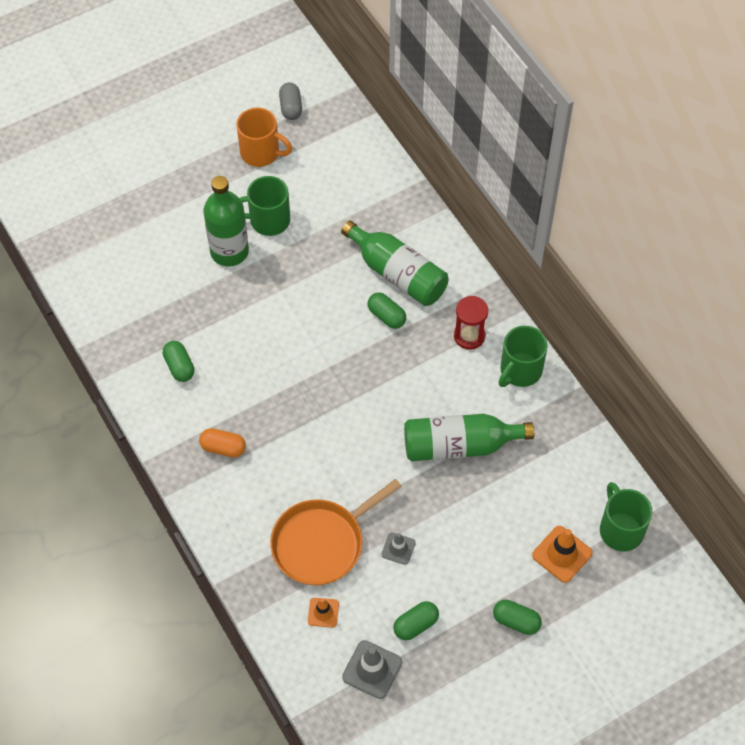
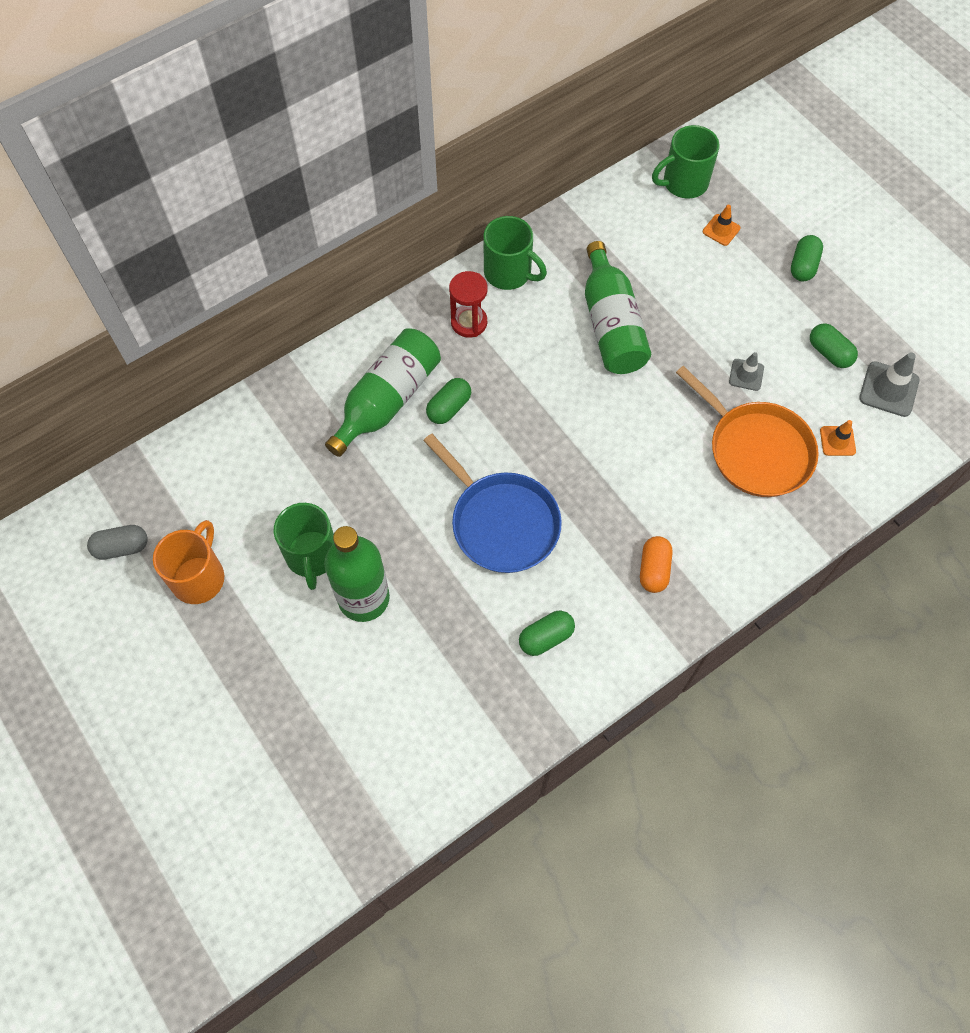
camera: 95 degrees left, 5 degrees up
(279, 345) = (501, 522): none -> blue pan
(562, 554) = (721, 230): orange traffic cone -> orange traffic cone, size x0.62

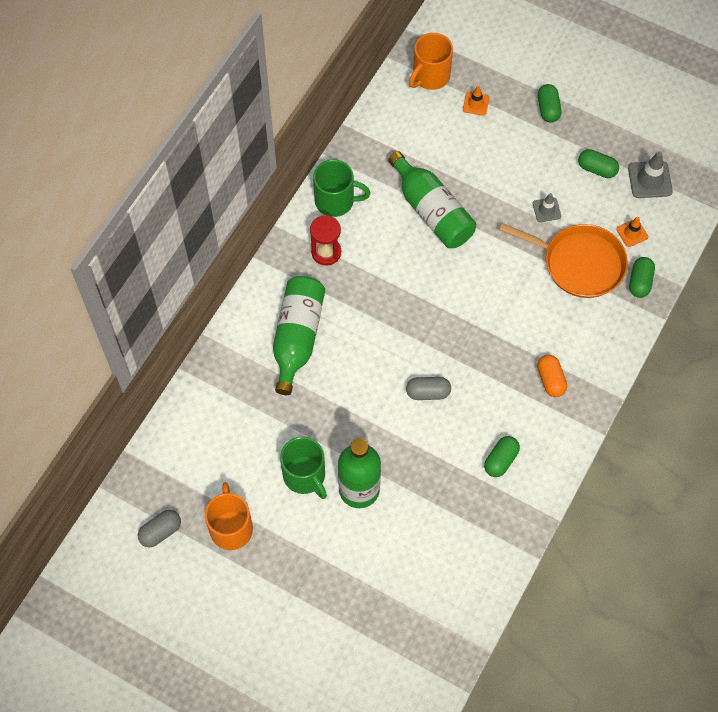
camera: 25 degrees left, 0 degrees up
(449, 407) = (346, 324): green capsule -> green capsule (640, 282)
(501, 522) = (428, 392): blue pan -> grey capsule
(683, 183) = (430, 76): green mug -> orange mug

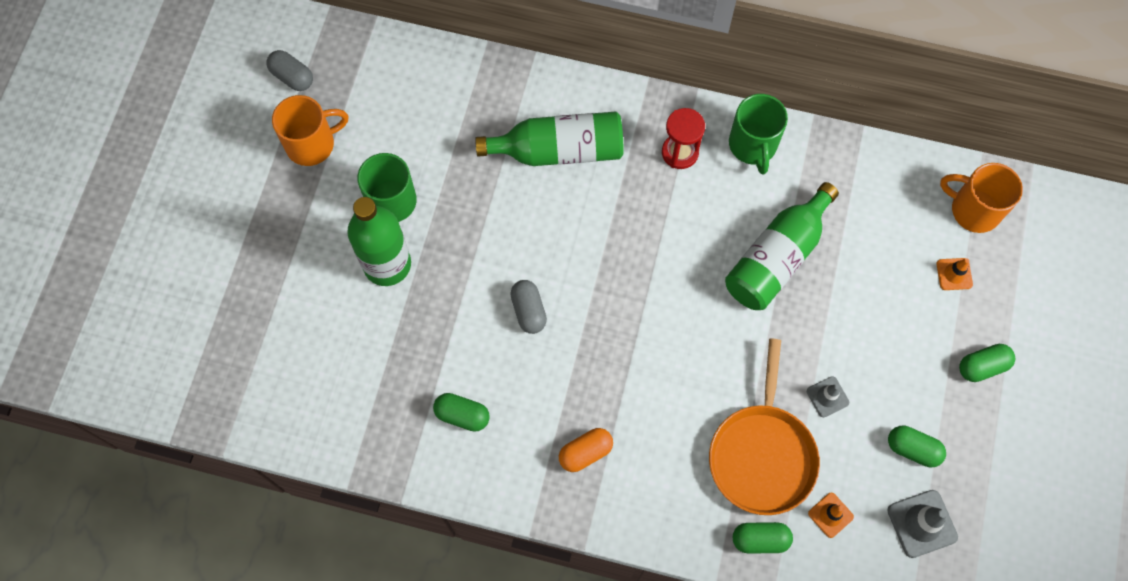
camera: 75 degrees right, 5 degrees up
(597, 169) = (912, 449): green capsule -> green capsule turned 75 degrees counterclockwise

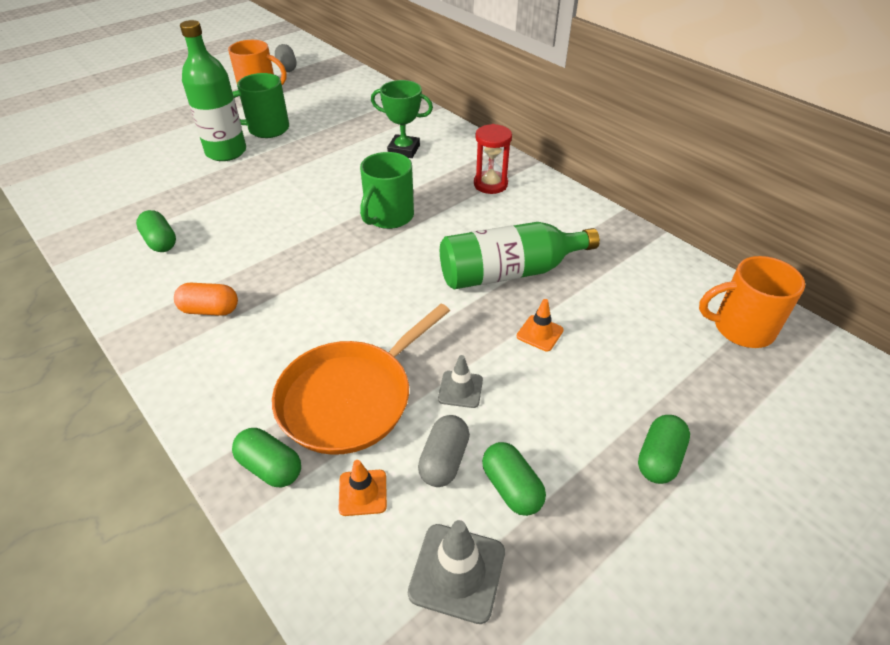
camera: 35 degrees right, 25 degrees down
(528, 311) = (281, 212): grey capsule -> grey capsule (444, 460)
(559, 150) = (404, 150): green bottle -> green trophy
(753, 145) = (554, 204): green mug -> green mug (388, 217)
(954, 274) = (682, 365): orange traffic cone -> orange traffic cone (540, 333)
(973, 209) = (741, 328): orange mug -> orange mug turned 60 degrees counterclockwise
(982, 366) = (659, 458): green capsule -> green capsule turned 75 degrees counterclockwise

